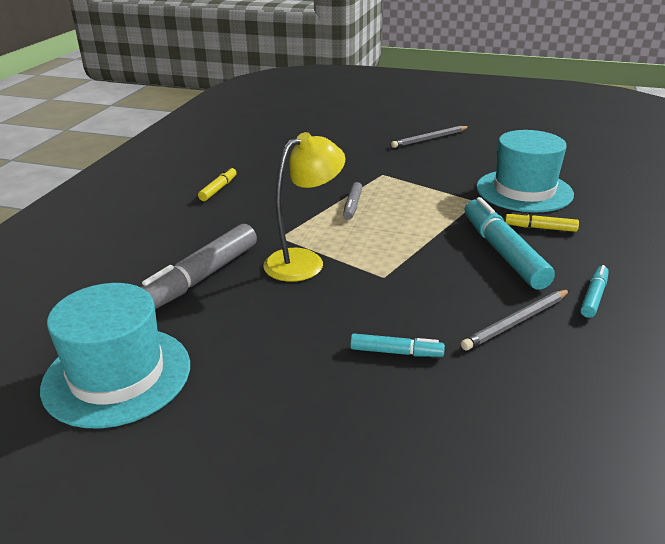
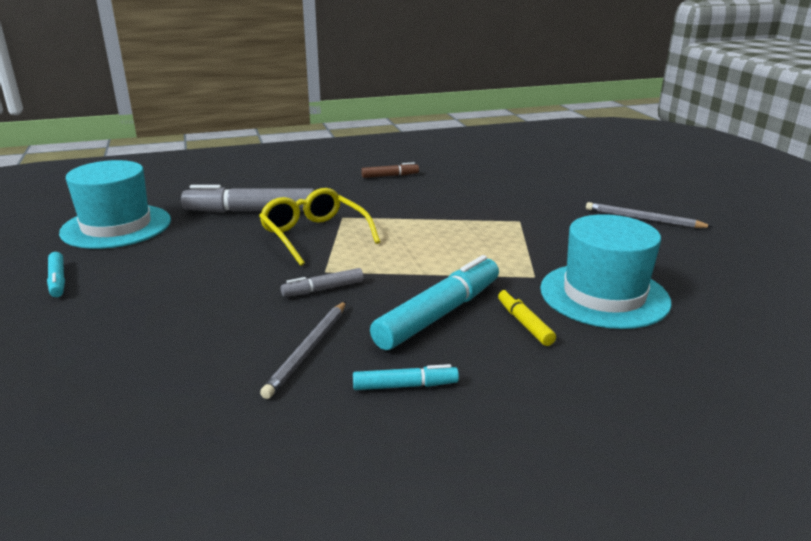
camera: 55 degrees right, 5 degrees down
(218, 189) = (389, 176): yellow marker -> brown marker
(304, 261) = (314, 235): yellow lamp -> yellow glasses
(352, 205) = (435, 226): grey marker -> grey marker (323, 289)
(395, 352) = (211, 306): turquoise marker -> turquoise marker (57, 280)
(516, 322) = (308, 350): grey pencil -> grey pencil turned 90 degrees counterclockwise

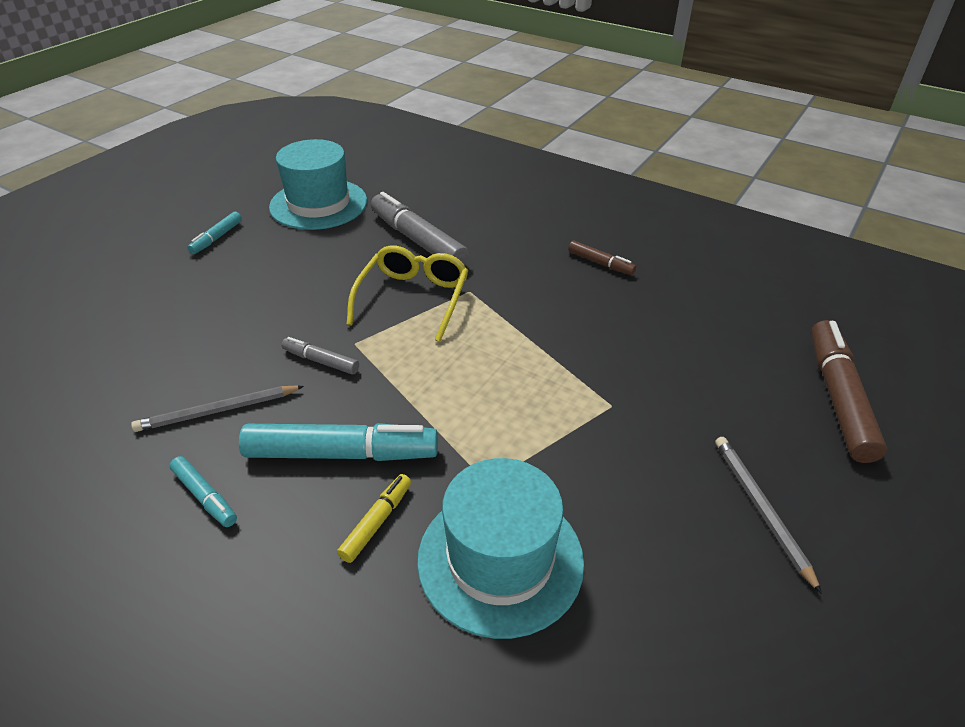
camera: 50 degrees right, 15 degrees up
(590, 174) = (838, 398): none -> brown marker

